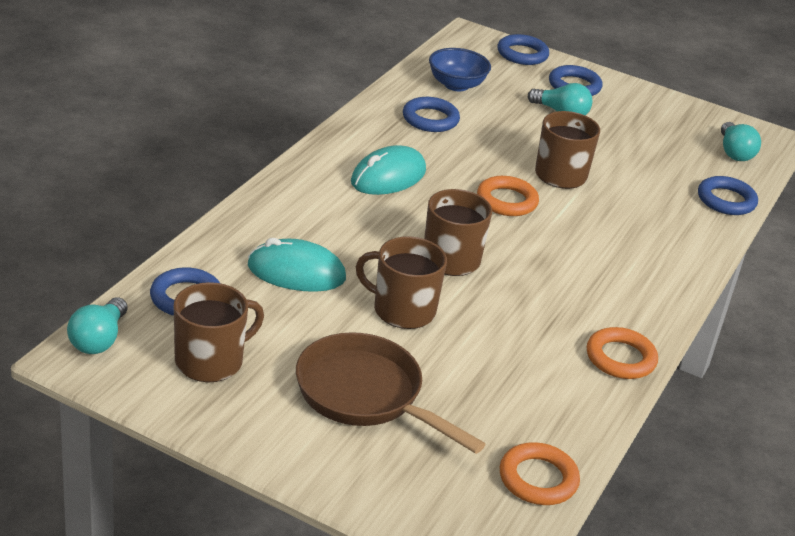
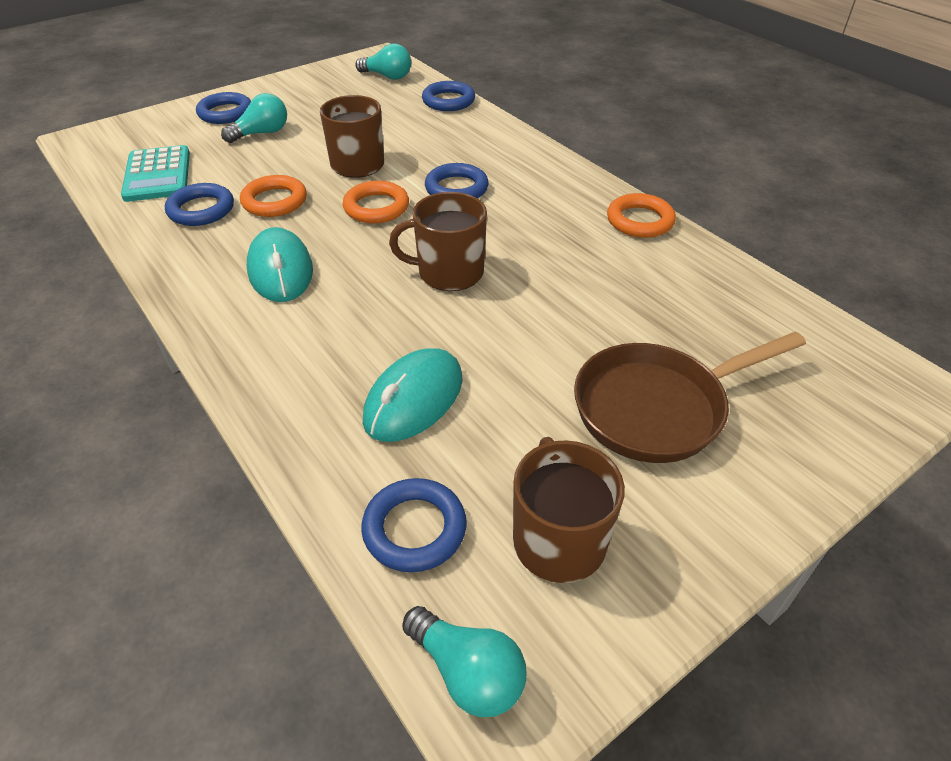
camera: 60 degrees left, 10 degrees up
(402, 310) = (520, 333): brown mug -> none
(456, 85) = (157, 175): blue bowl -> turquoise calculator
(522, 54) = (145, 122): blue ring -> blue ring (456, 188)
(538, 479) = (802, 324): orange ring -> orange ring (274, 201)

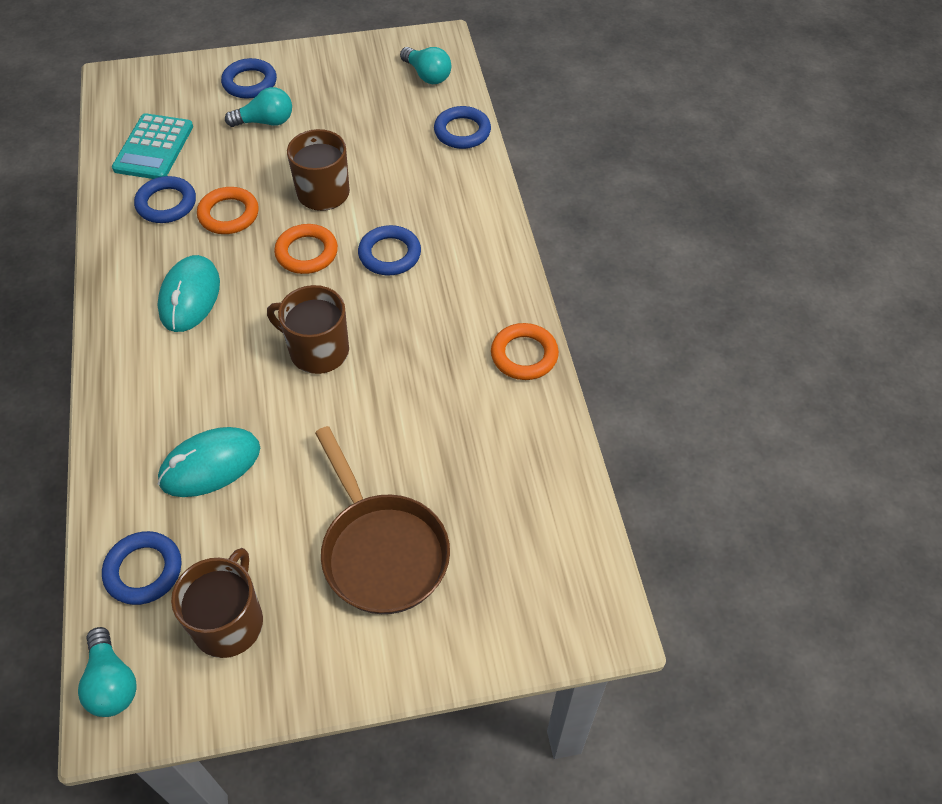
camera: 25 degrees right, 10 degrees up
(658, 407) = (381, 551): brown pan -> brown pan turned 120 degrees counterclockwise

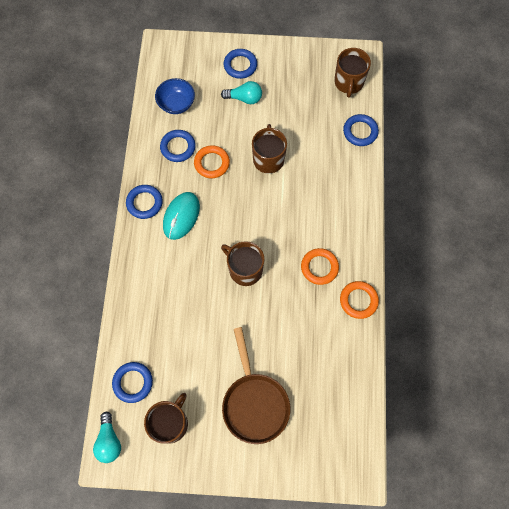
camera: 15 degrees right, 15 degrees up
(153, 148) = (176, 104): turquoise calculator -> blue bowl
(210, 465) = (175, 328): turquoise mouse -> none
(306, 253) = (251, 201): orange ring -> orange ring (319, 267)
(389, 254) = (298, 213): blue ring -> blue ring (144, 203)
(427, 75) = (348, 82): turquoise light bulb -> brown mug

